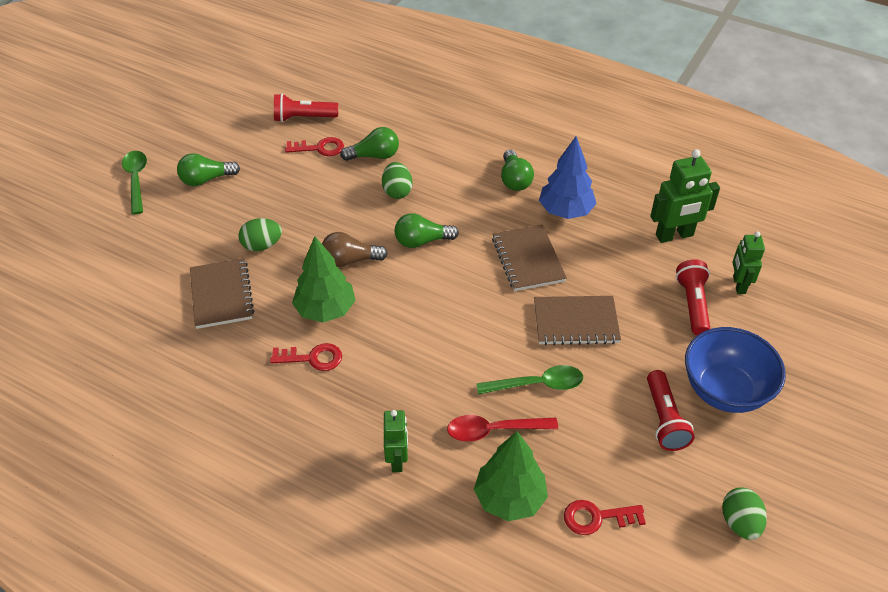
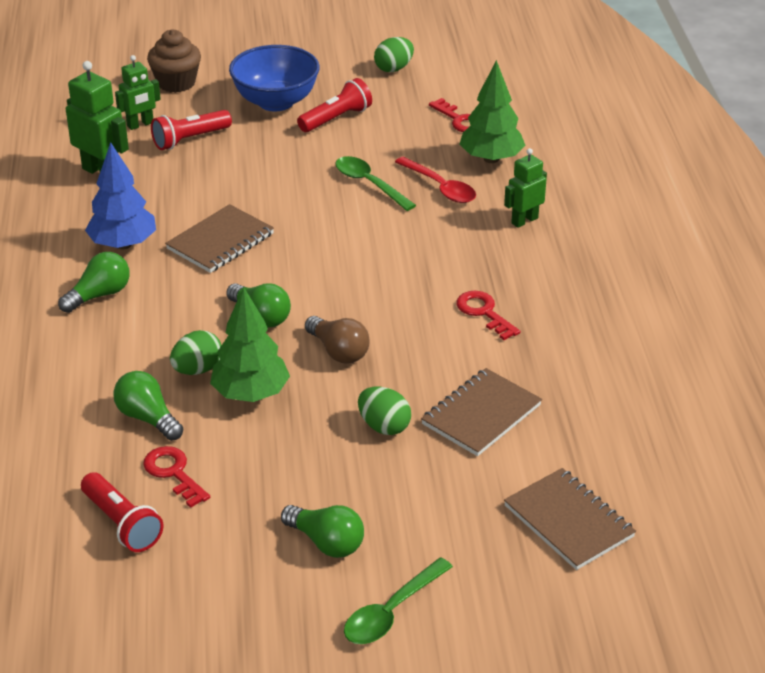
camera: 125 degrees left, 10 degrees down
(325, 310) = (421, 334): green tree -> green tree (251, 394)
(576, 322) = (276, 189): brown notebook -> brown notebook (568, 521)
(804, 337) = (176, 83): none -> brown cupcake

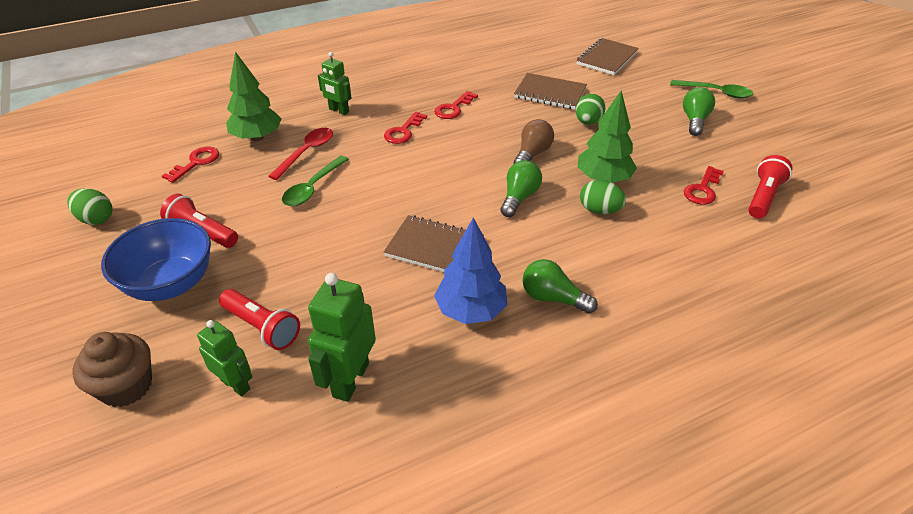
camera: 110 degrees left, 5 degrees up
(148, 418) = (667, 218): green light bulb -> none
(448, 261) = (403, 131): none -> red key

